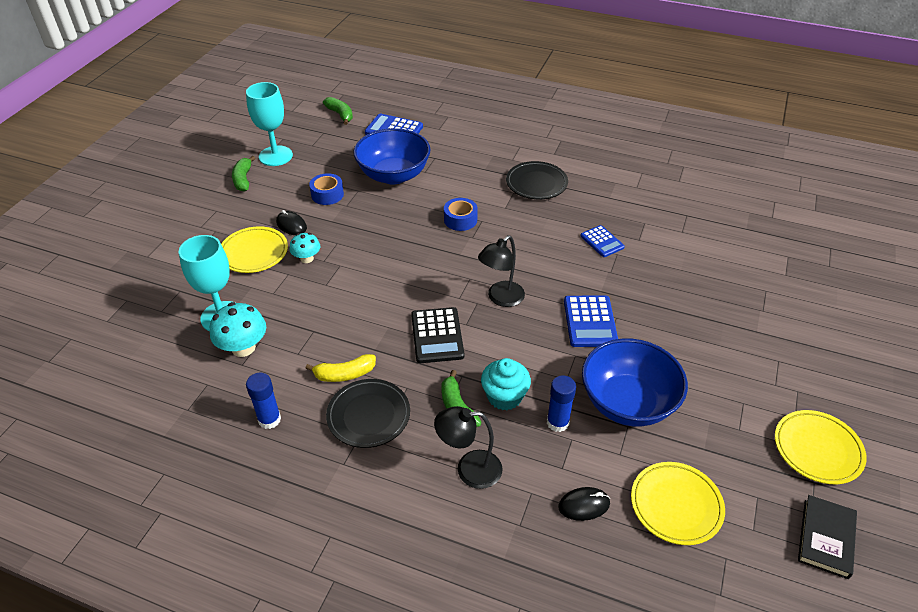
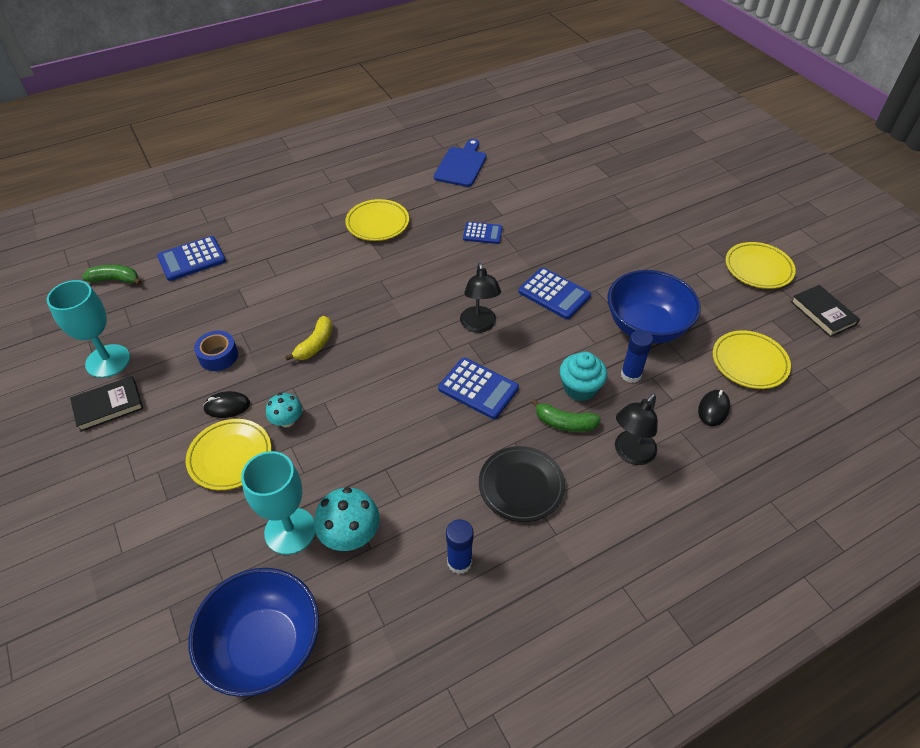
camera: 50 degrees left, 5 degrees up
(243, 179) = (108, 406): green banana -> black book
(344, 374) = (459, 476): yellow banana -> yellow banana (315, 344)
(393, 175) = (253, 297): blue bowl -> blue bowl (265, 645)
(437, 336) = (478, 388): black calculator -> blue calculator
(460, 220) = (363, 292): blue tape -> none
(536, 183) = (377, 223): black plate -> yellow plate
(662, 184) = (461, 165): none -> blue cutting board

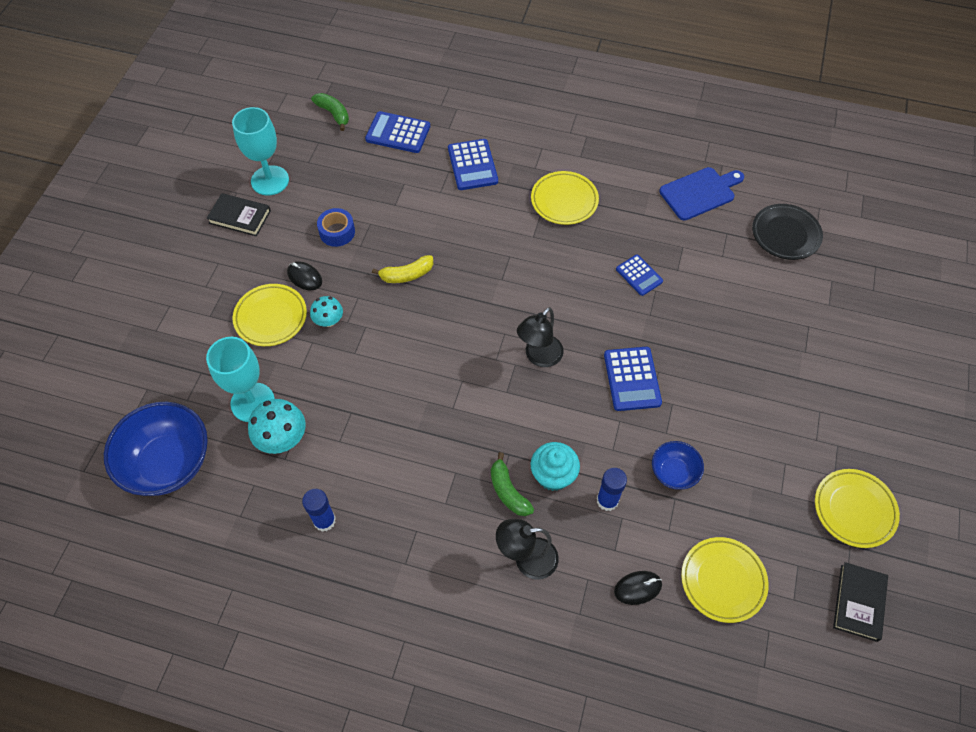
camera: 45 degrees right, 10 degrees up
(478, 388) = (478, 408): blue calculator -> blue calculator (472, 165)
(521, 486) = (422, 508): black plate -> black plate (785, 234)
(646, 326) = (674, 472): blue bowl -> blue bowl, size x0.52

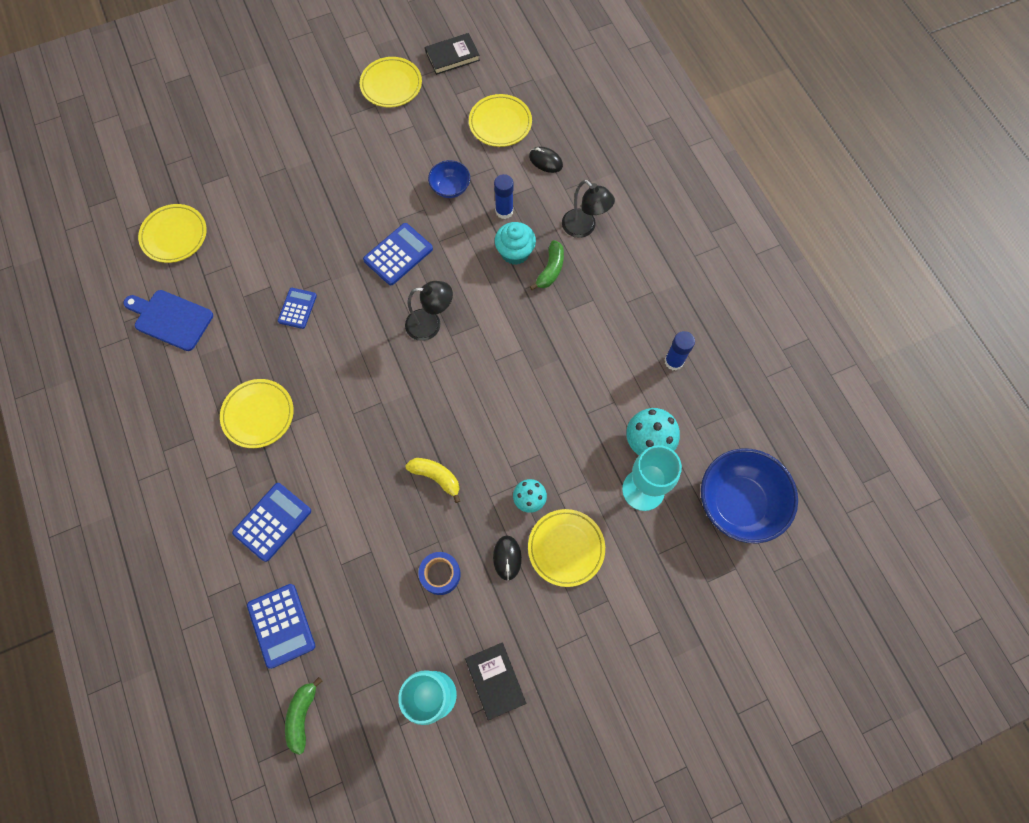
camera: 130 degrees left, 10 degrees up
(785, 234) = (174, 235): black plate -> yellow plate

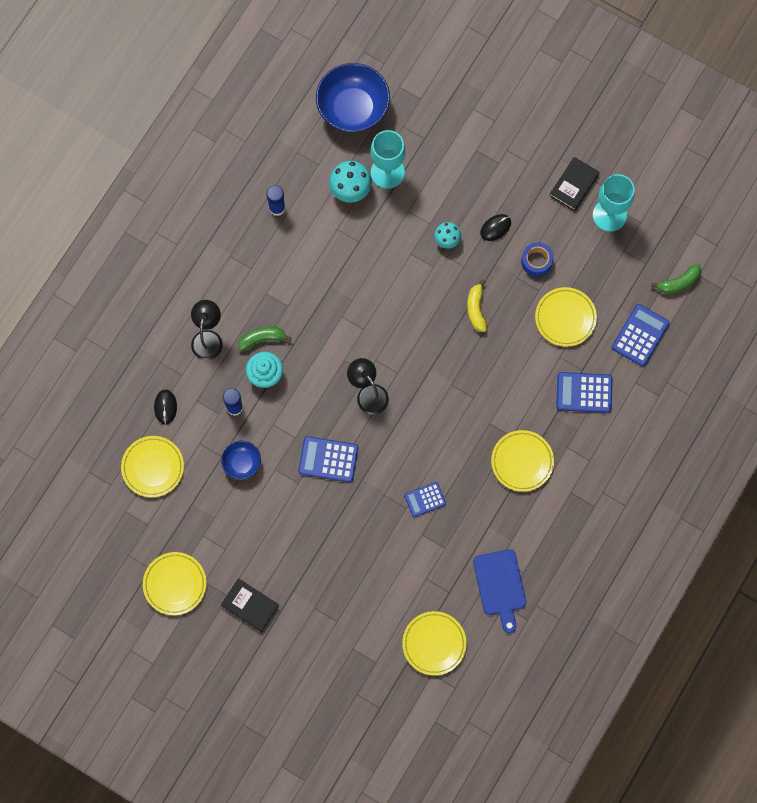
camera: 125 degrees left, 5 degrees up
(452, 56) = (109, 555): black book -> black book (250, 605)
(566, 548) = (462, 196): yellow plate -> yellow plate (565, 318)

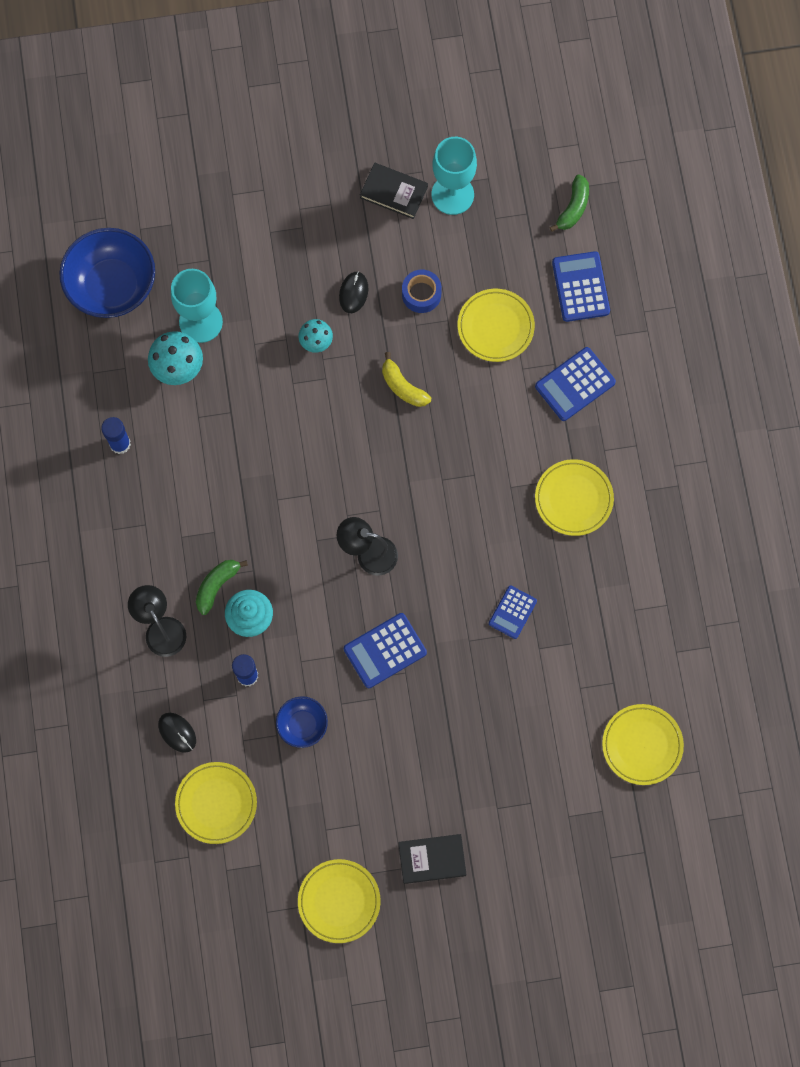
camera: 40 degrees left, 0 degrees up
(500, 586) = (656, 636): blue cutting board -> none
(574, 185) = (394, 192): black book -> black book turned 60 degrees counterclockwise

